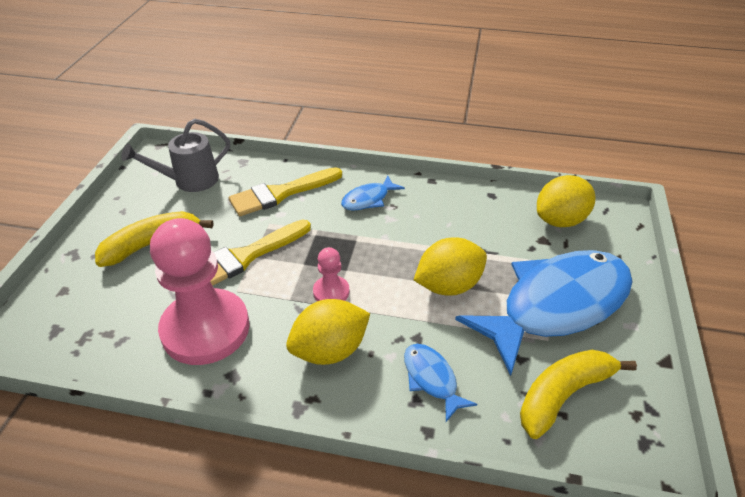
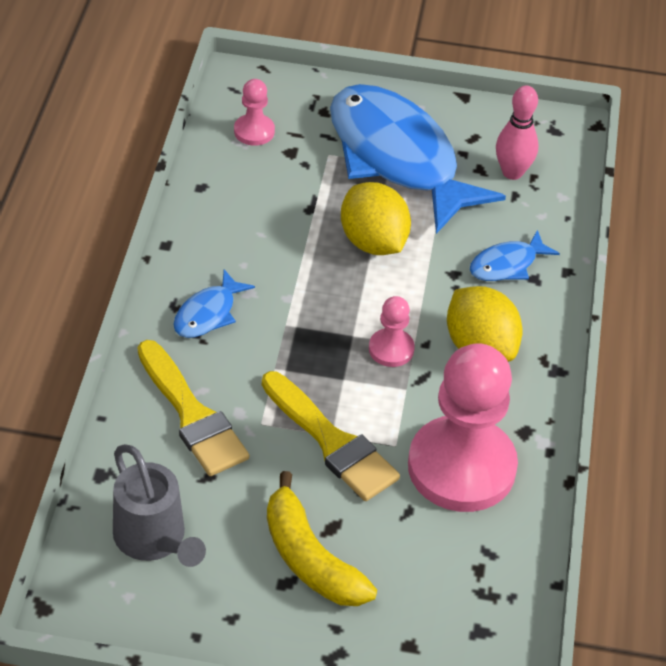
camera: 95 degrees left, 5 degrees up
(368, 199) = (208, 313): blue fish -> blue fish turned 75 degrees clockwise
(560, 220) = (254, 131): yellow lemon -> pink pawn
(563, 395) = (512, 172): yellow banana -> pink bowling pin

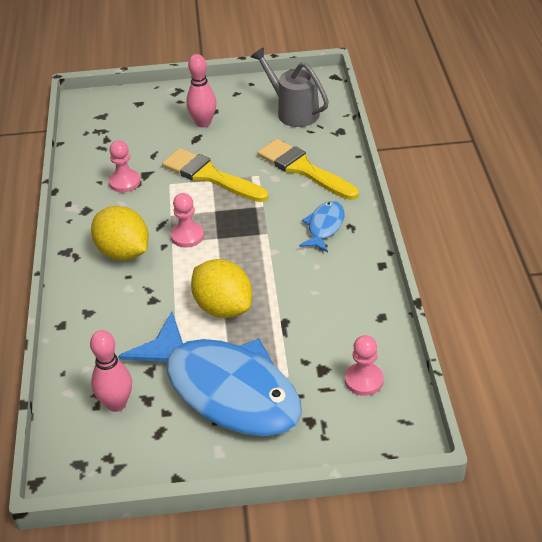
camera: 170 degrees right, 5 degrees down
(310, 558) = (203, 123): yellow banana -> pink bowling pin
(461, 467) = (124, 182): pink pawn -> pink pawn, size x0.44
(507, 265) = (111, 317): blue fish -> none

